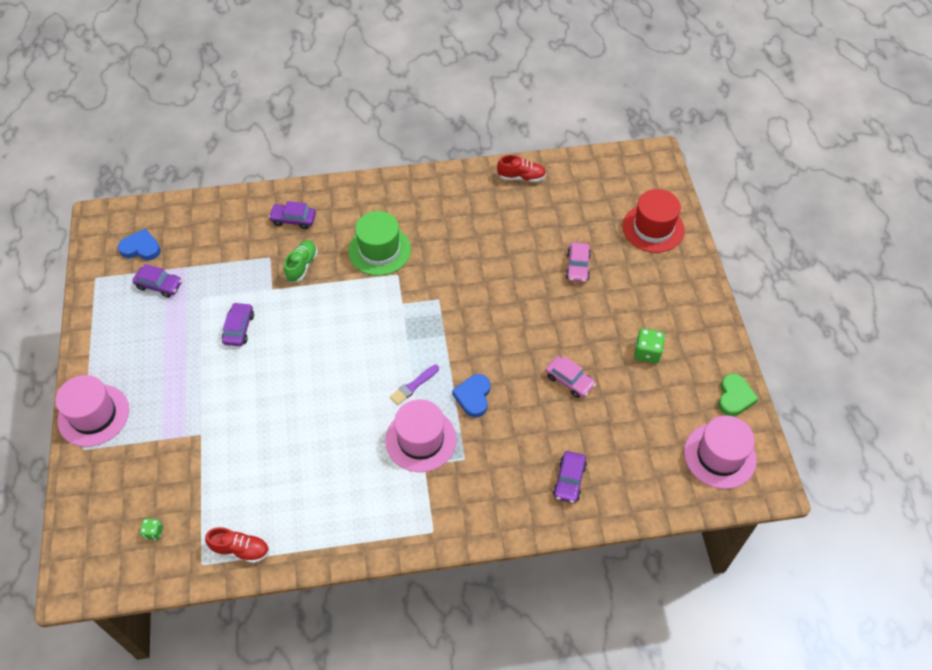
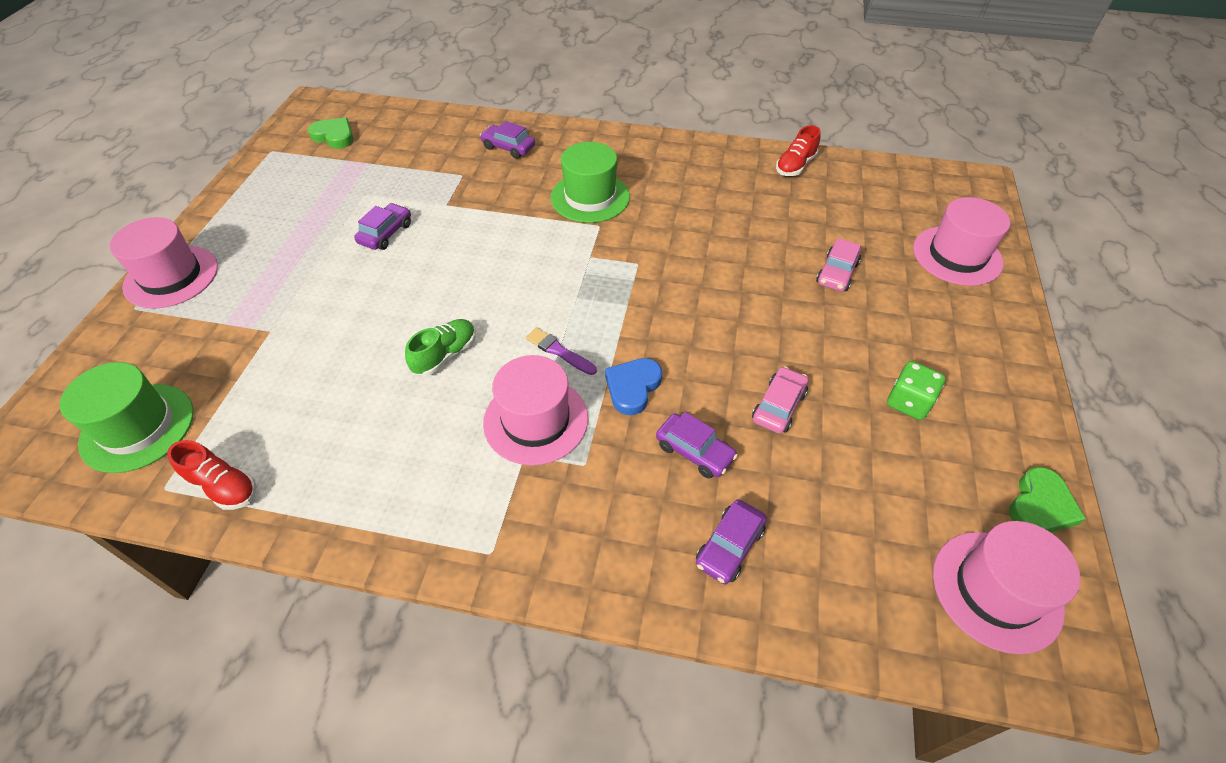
camera: 20 degrees right, 5 degrees down
(141, 248) = (334, 136): blue heart -> green heart
(153, 532) = (137, 427): green dice -> green hat
(159, 285) = (329, 172): purple car -> purple car (694, 451)
(302, 266) = (492, 191): green shoe -> green shoe (445, 355)
(413, 386) = (559, 351): purple brush -> purple brush turned 60 degrees clockwise
(521, 177) = (795, 166): red shoe -> red shoe turned 105 degrees clockwise
(569, 380) = (778, 406): pink car -> pink car turned 120 degrees counterclockwise
(653, 228) = (957, 255): red hat -> pink hat

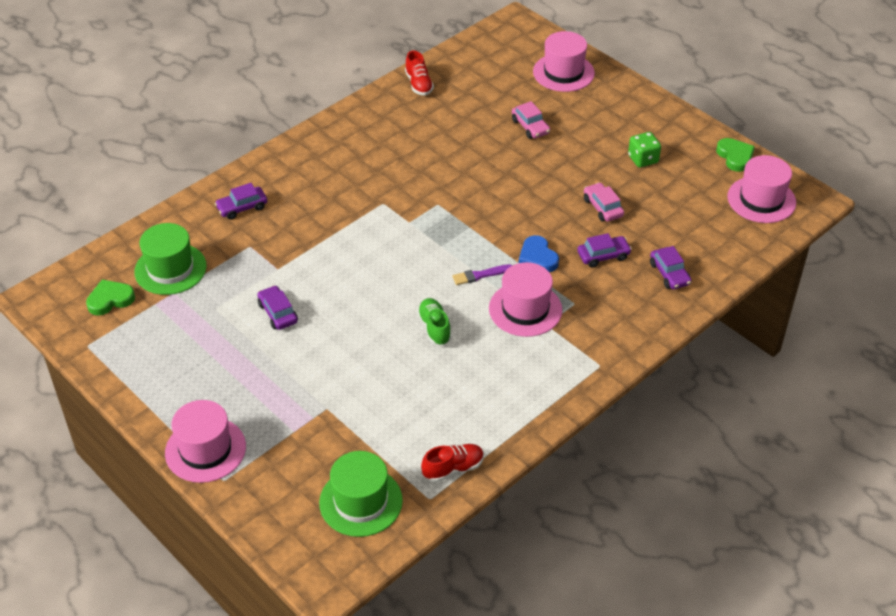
camera: 55 degrees left, 5 degrees down
(590, 197) = (348, 193): green hat -> green hat (170, 269)

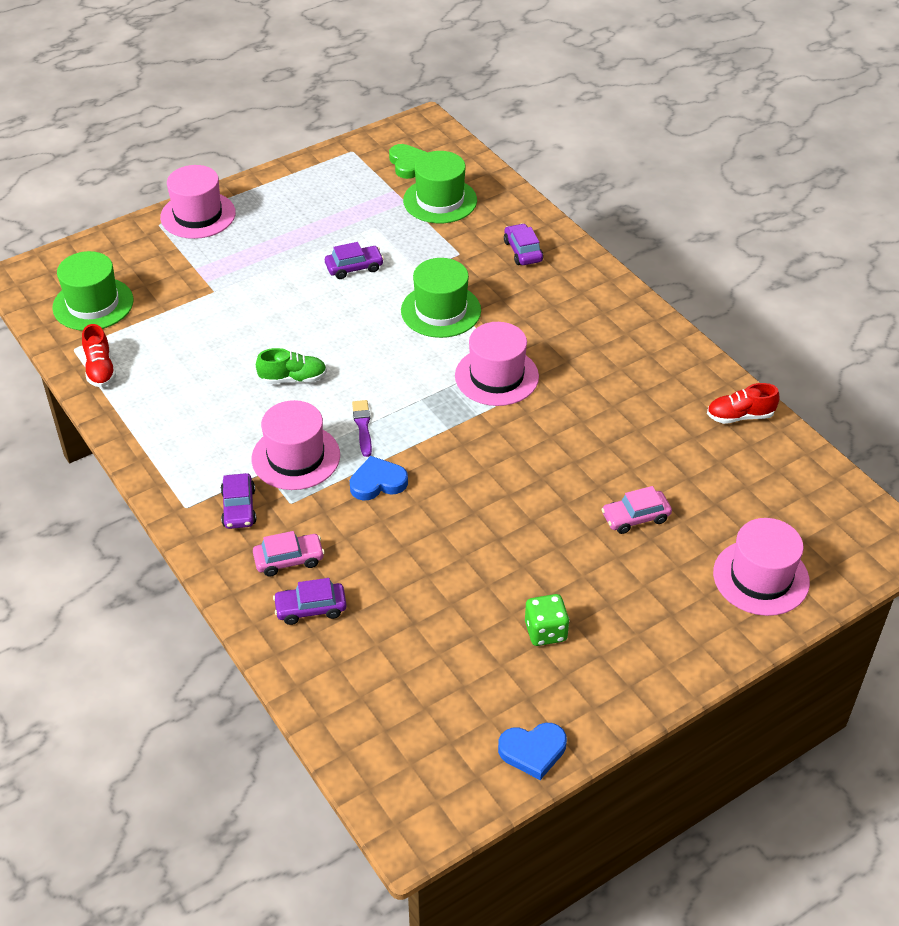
camera: 100 degrees right, 0 degrees up
(329, 248) = (441, 310): none -> green hat
(602, 207) = (453, 564): pink car -> pink car (289, 560)
(603, 256) = (363, 546): purple car -> purple car (239, 508)
(735, 156) = (533, 751): green heart -> blue heart
(761, 199) = (429, 758): pink hat -> pink hat (496, 376)

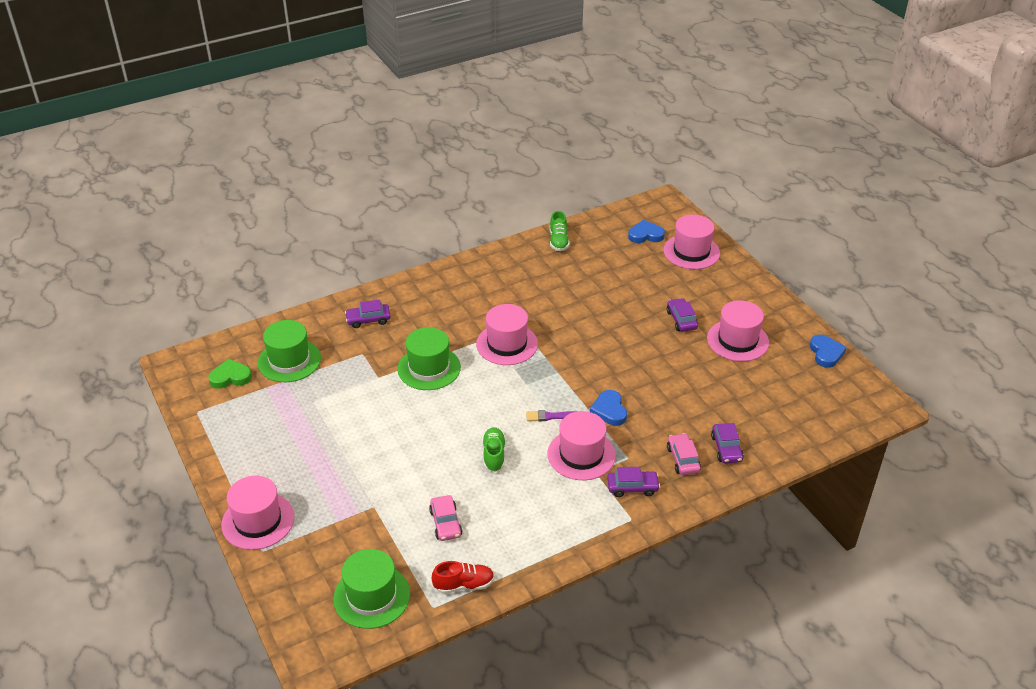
camera: 85 degrees left, 5 degrees down
(354, 267) = (363, 415): purple car -> purple car (681, 320)
(545, 631) = (737, 340): green dice -> pink hat
(635, 517) = (644, 294): pink car -> pink car (446, 523)
(740, 416) = (558, 241): red shoe -> green shoe
(788, 518) = (645, 235): none -> blue heart

